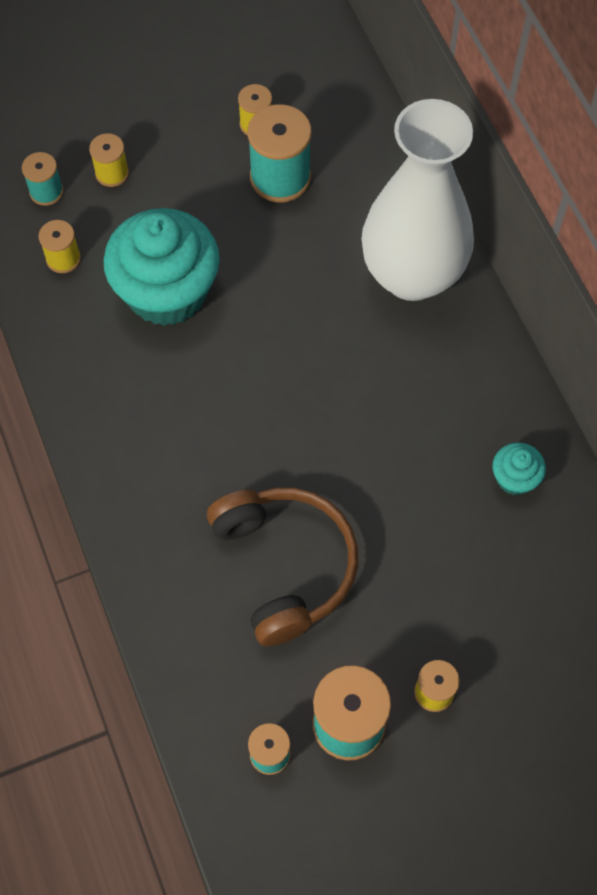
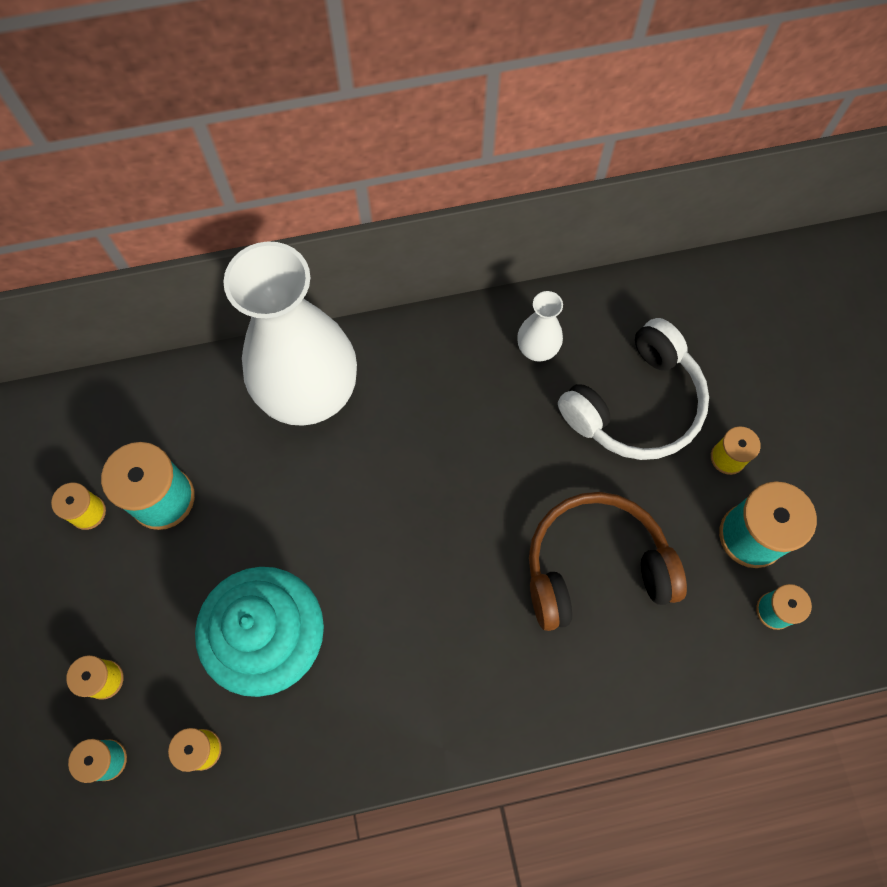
camera: 80 degrees left, 5 degrees up
(474, 587) = (635, 404): none -> white headphones
(514, 478) = (537, 349): turquoise cupcake -> white vase

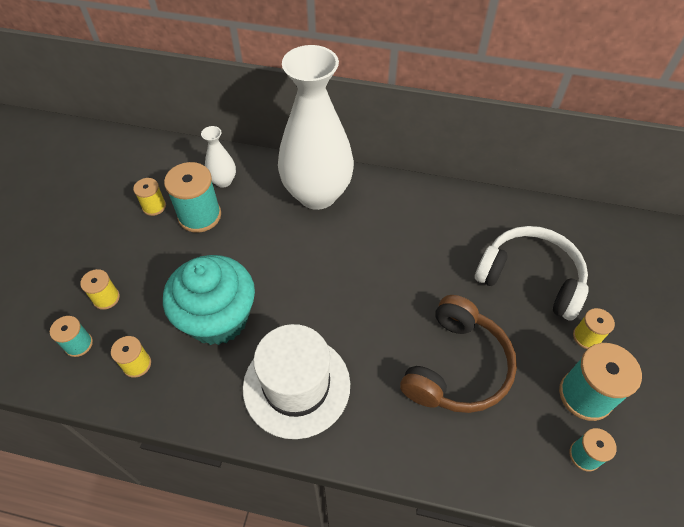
camera: 25 degrees right, 15 degrees down
(418, 681) = (296, 385): none -> white hat
(537, 349) = (475, 222): white vase -> white vase (223, 181)
(595, 567) = (456, 366): brown headphones -> brown headphones turned 105 degrees clockwise
(635, 404) = (530, 278): white headphones -> white headphones turned 135 degrees counterclockwise

